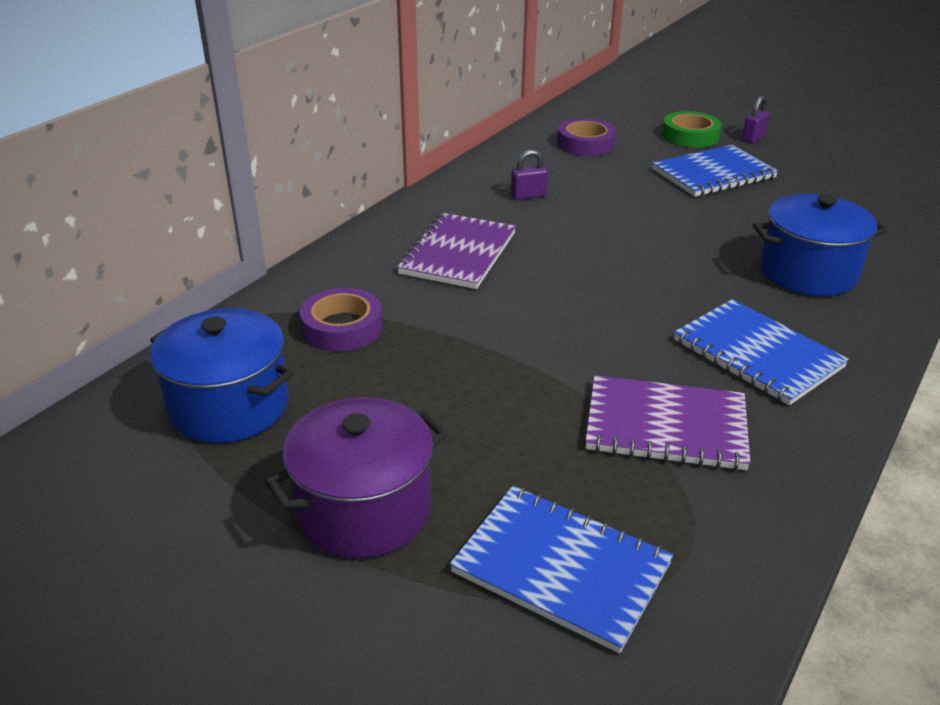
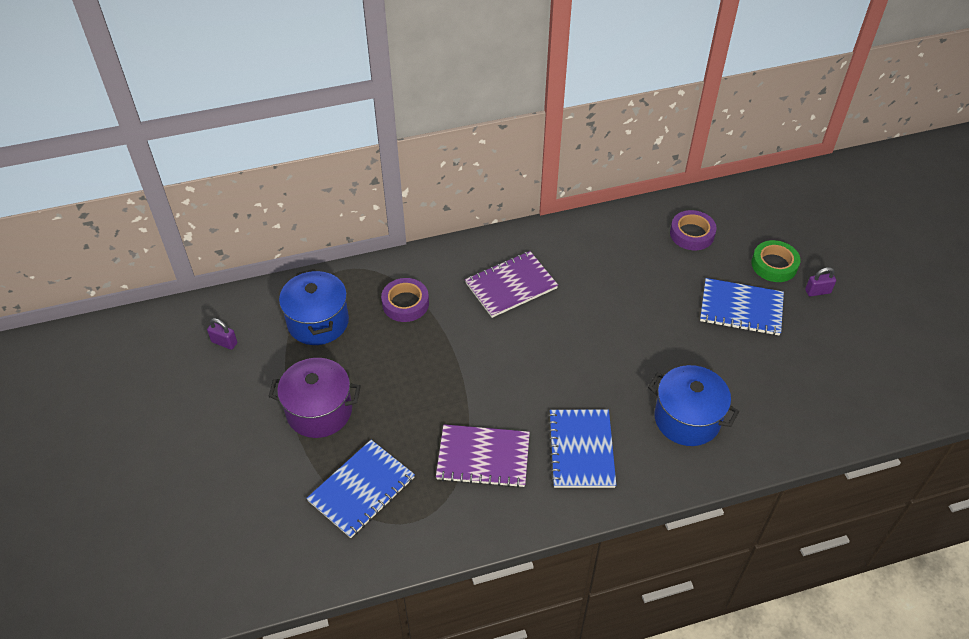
camera: 40 degrees right, 15 degrees up
(528, 195) = (600, 262): purple padlock -> purple padlock (224, 342)
(561, 568) = (362, 489): blue notebook -> blue notebook turned 60 degrees clockwise
(666, 426) = (483, 457): purple notebook -> purple notebook turned 45 degrees counterclockwise

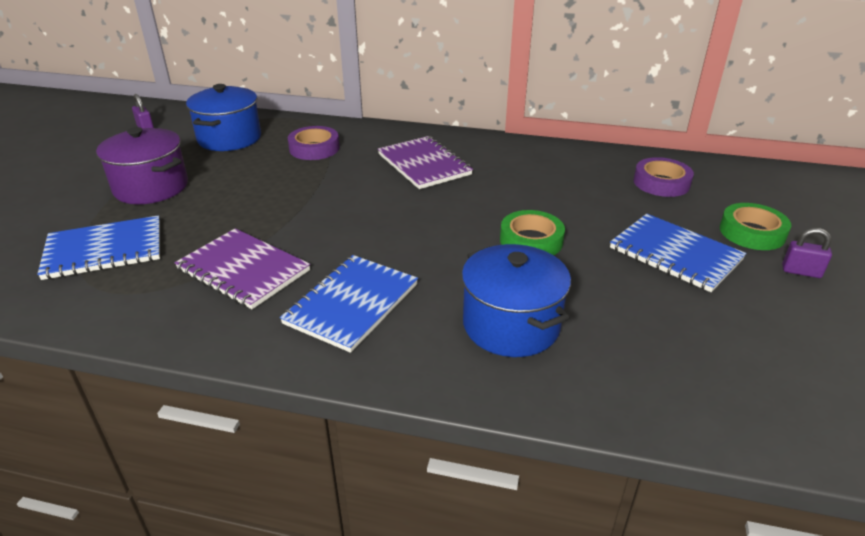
camera: 30 degrees right, 15 degrees down
(511, 285) = (424, 164): purple notebook -> purple notebook turned 60 degrees clockwise
(647, 337) = (531, 240): none -> green tape

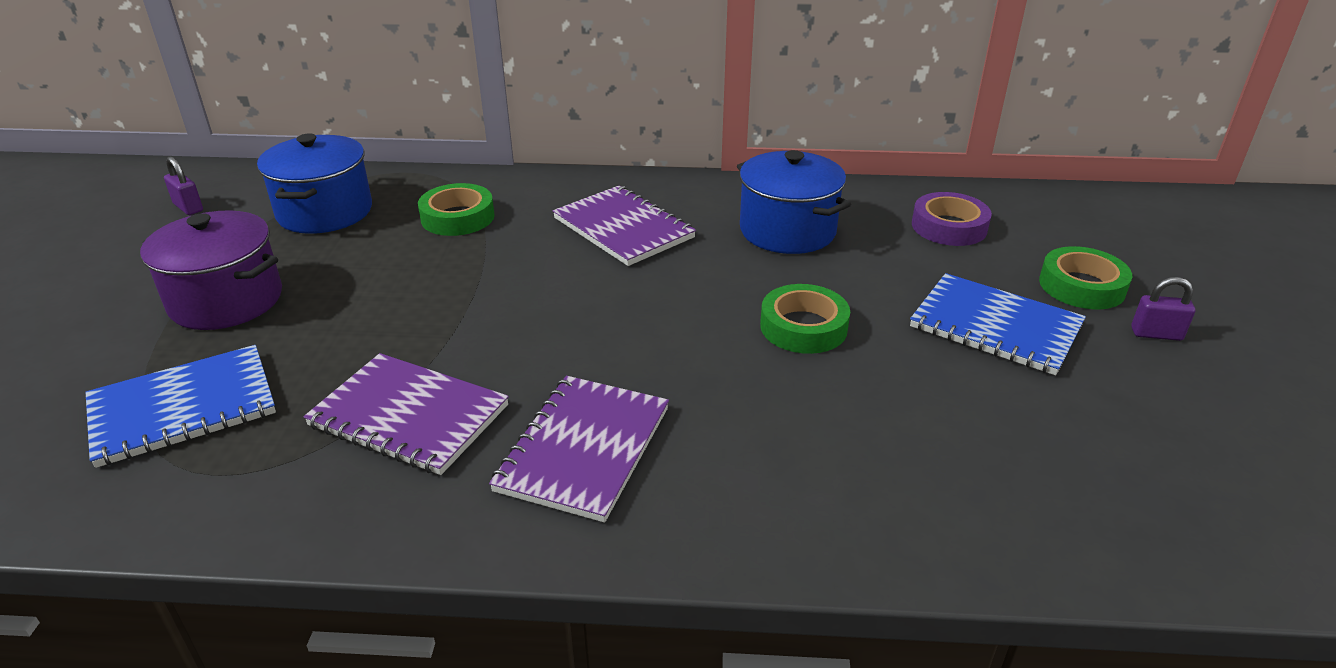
camera: 10 degrees left, 0 degrees up
(314, 148) = (457, 217): purple tape -> green tape
(351, 304) = (583, 449): blue notebook -> purple notebook
(511, 325) = (813, 453): blue pot -> blue pot (787, 231)

